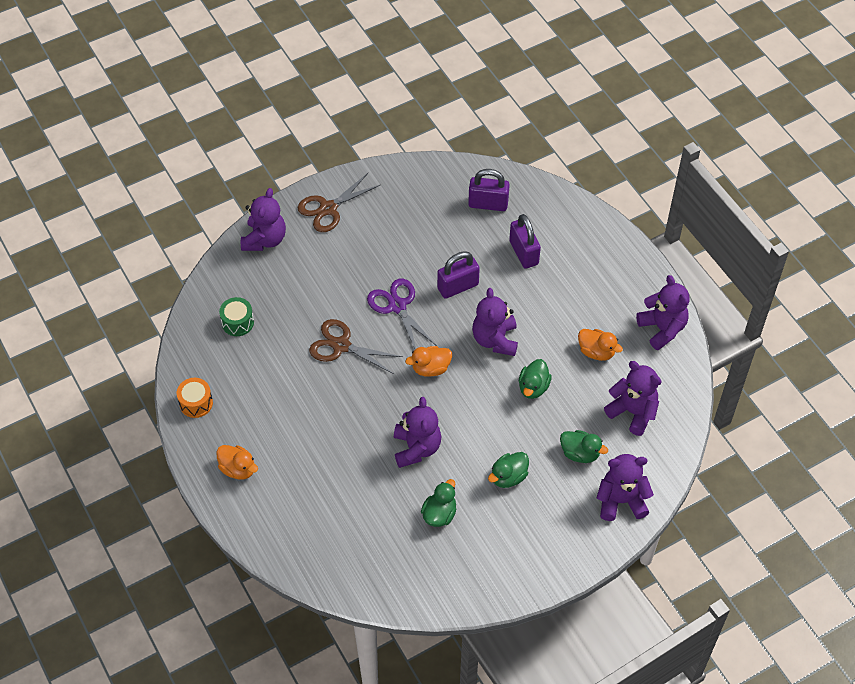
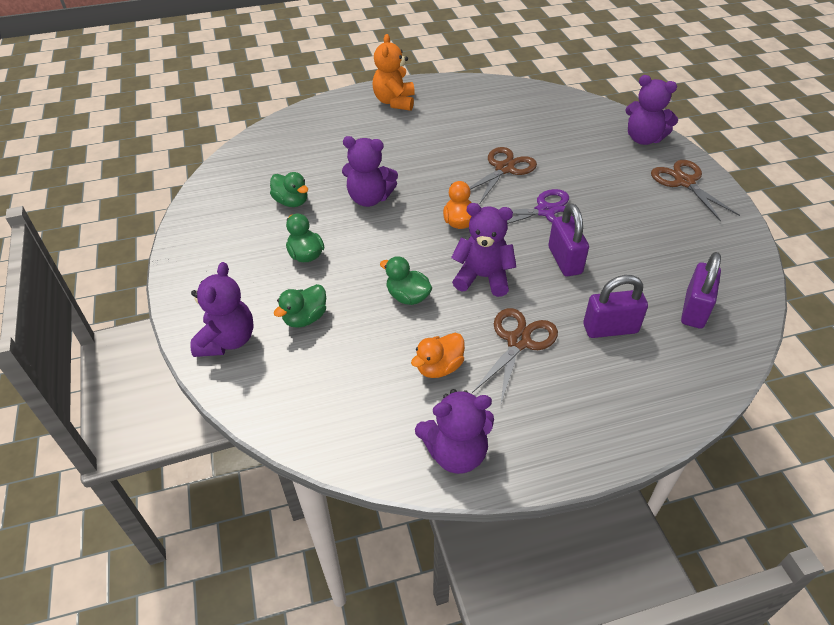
camera: 105 degrees right, 10 degrees down
(196, 403) = (466, 88): orange drum -> none
(237, 322) = (545, 115): green drum -> none
(238, 469) = (394, 102): orange duck -> orange teddy bear
(555, 307) = (518, 342): none -> brown scissors
(633, 412) = (337, 382): purple teddy bear -> none

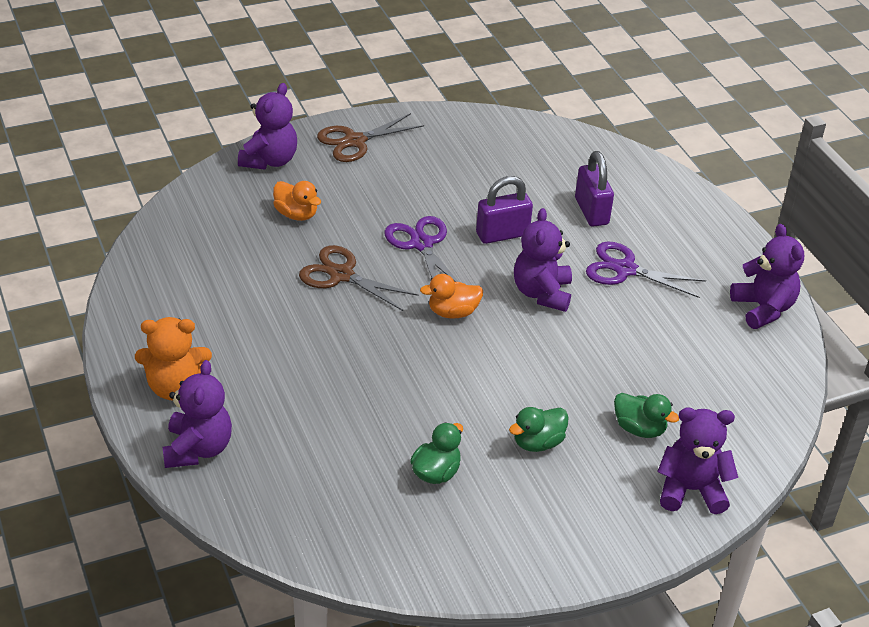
camera: 100 degrees left, 5 degrees down
(369, 198) = (418, 394): purple teddy bear -> purple teddy bear (198, 449)
(408, 297) = (585, 349): green duck -> none
(439, 367) = (674, 322): orange duck -> orange duck (296, 214)
(518, 342) = (625, 269): brown scissors -> purple scissors
(694, 310) = (553, 160): purple padlock -> none

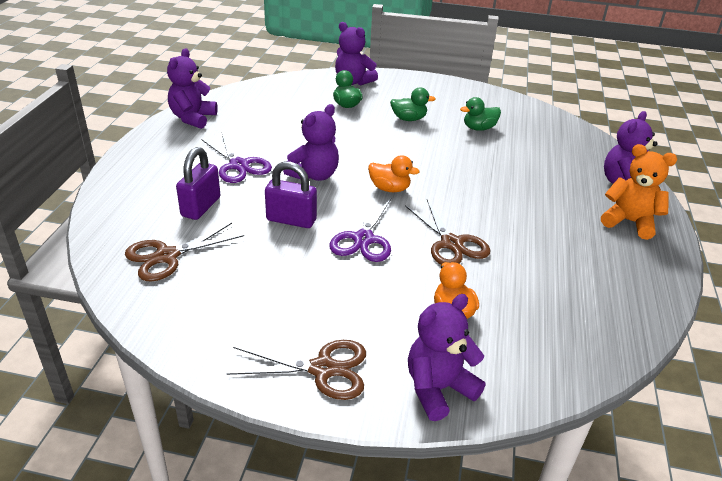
camera: 145 degrees left, 5 degrees down
(553, 162) = (167, 256): none -> brown scissors

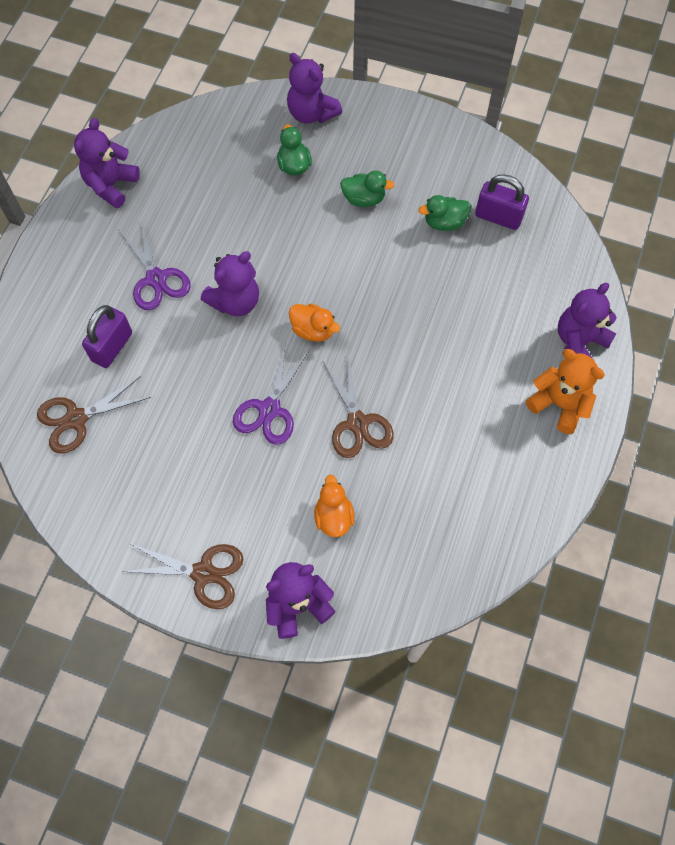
camera: 10 degrees right, 30 degrees up
(291, 220) = (201, 374): purple padlock -> purple padlock (498, 217)

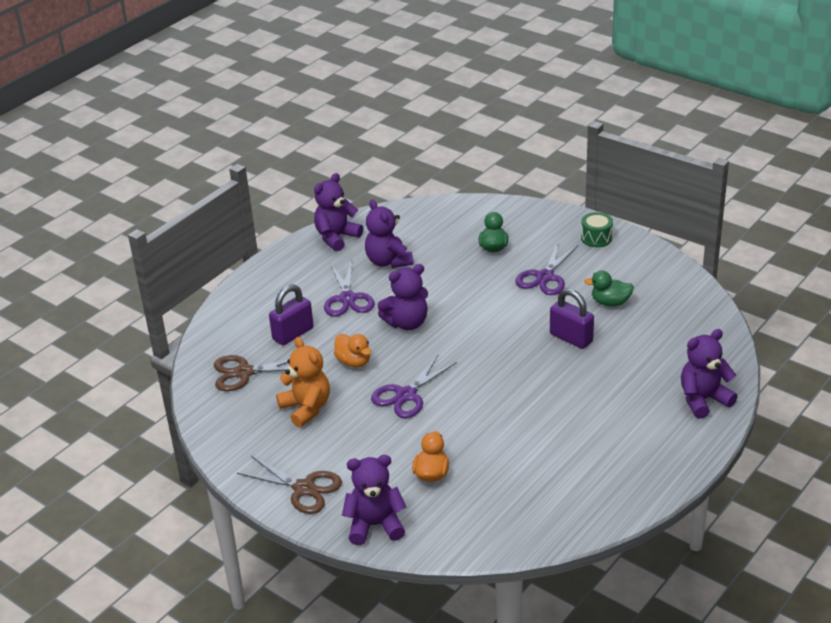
camera: 20 degrees right, 30 degrees down
(311, 113) = (522, 218): purple teddy bear -> purple teddy bear (388, 261)
(313, 330) = (465, 352): orange duck -> orange duck (354, 362)
(357, 423) = (478, 417): brown scissors -> none
(364, 199) = (545, 277): green duck -> purple scissors
(401, 128) = (596, 238): none -> green drum
(498, 217) = (660, 306): purple padlock -> purple padlock (571, 338)
(559, 404) = (668, 438): orange teddy bear -> orange teddy bear (306, 408)

